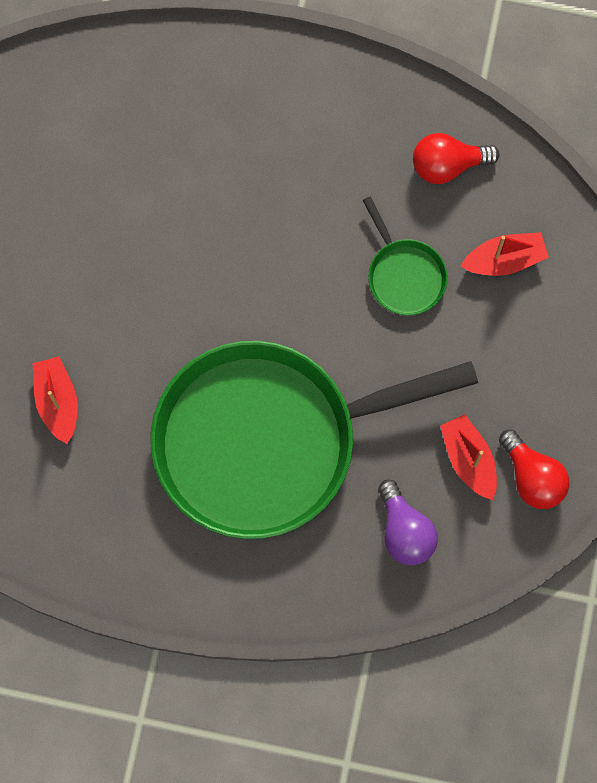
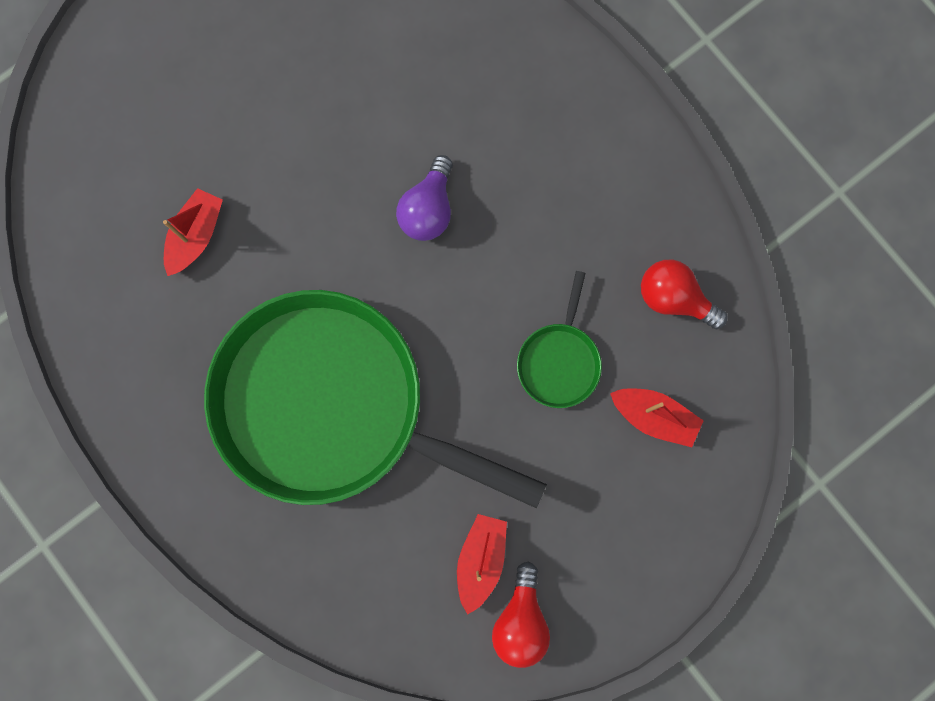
camera: 40 degrees right, 5 degrees up
(404, 531) = (377, 574): purple light bulb -> purple light bulb (428, 209)

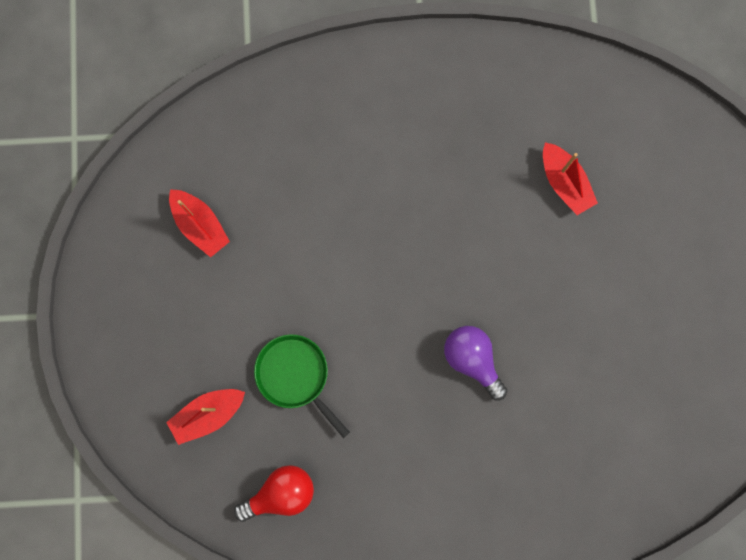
camera: 125 degrees right, 0 degrees up
(332, 405) = (376, 196): green pan -> none
(520, 619) = (142, 224): red light bulb -> none

